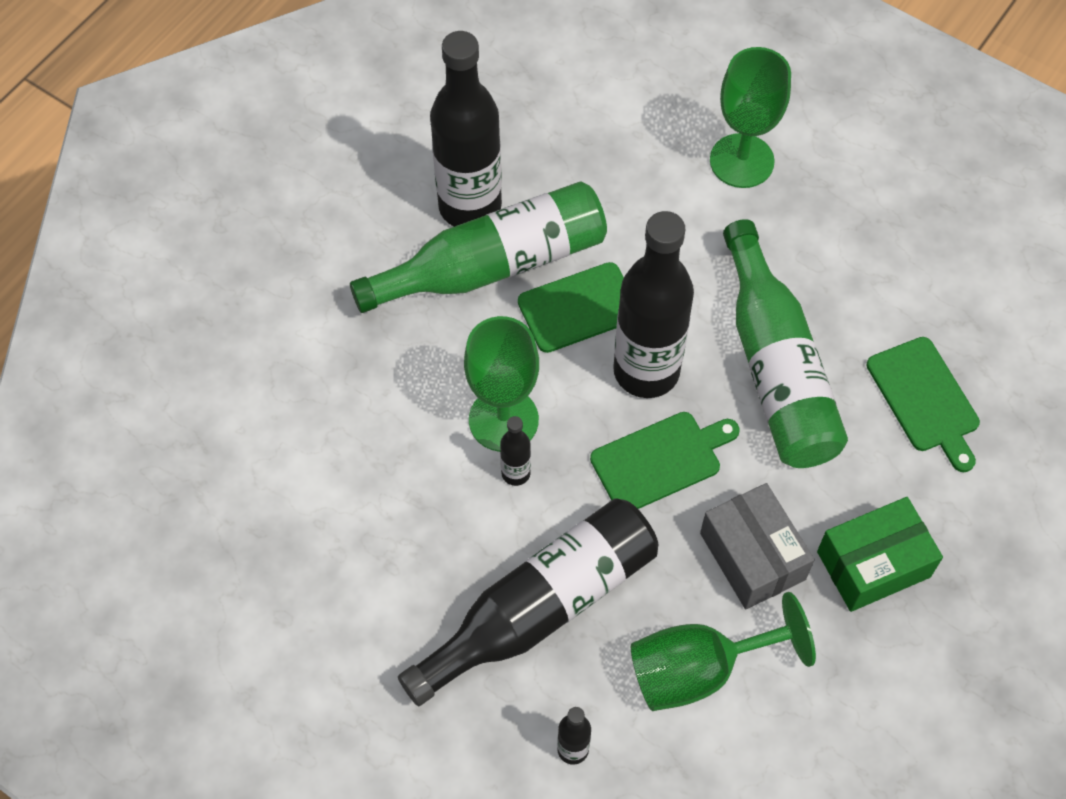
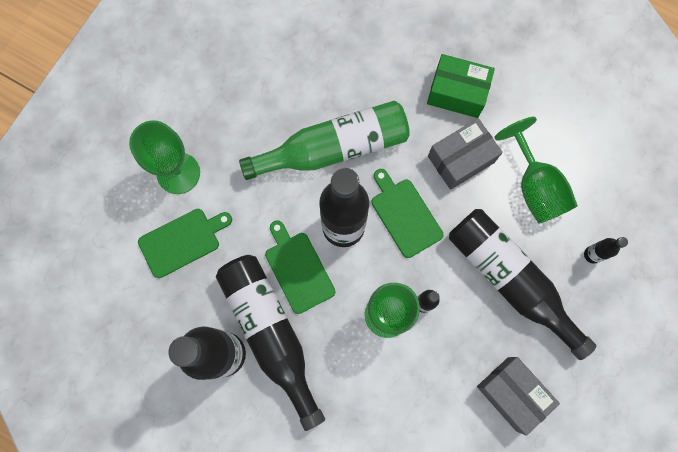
camera: 95 degrees left, 15 degrees up
(360, 586) = (512, 394): none -> grey box
(493, 265) = (270, 333): green bottle -> black bottle
(873, 564) = (457, 93): green box -> green box turned 45 degrees counterclockwise
(925, 399) = (347, 63): green cutting board -> green cutting board (182, 241)

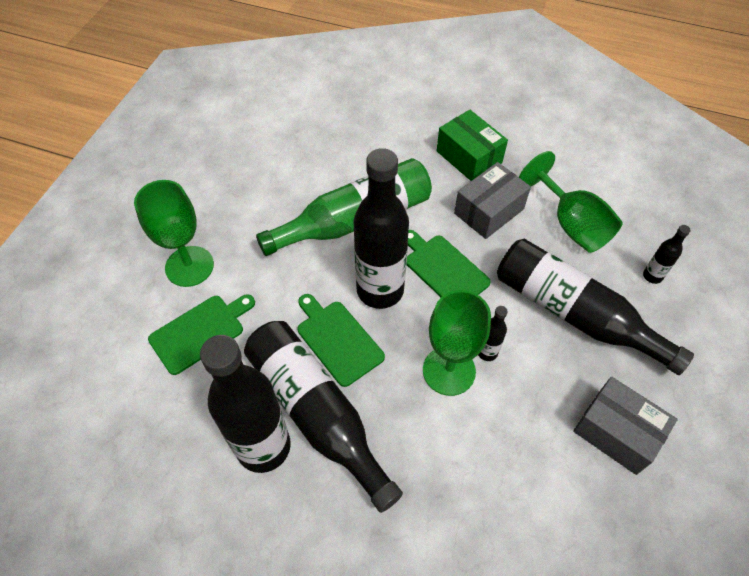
camera: 10 degrees left, 20 degrees down
(457, 93) = (469, 157): green box -> green box turned 45 degrees clockwise

